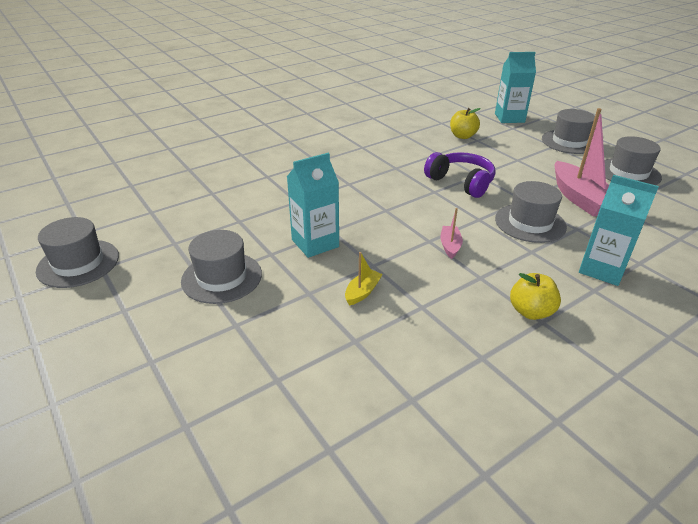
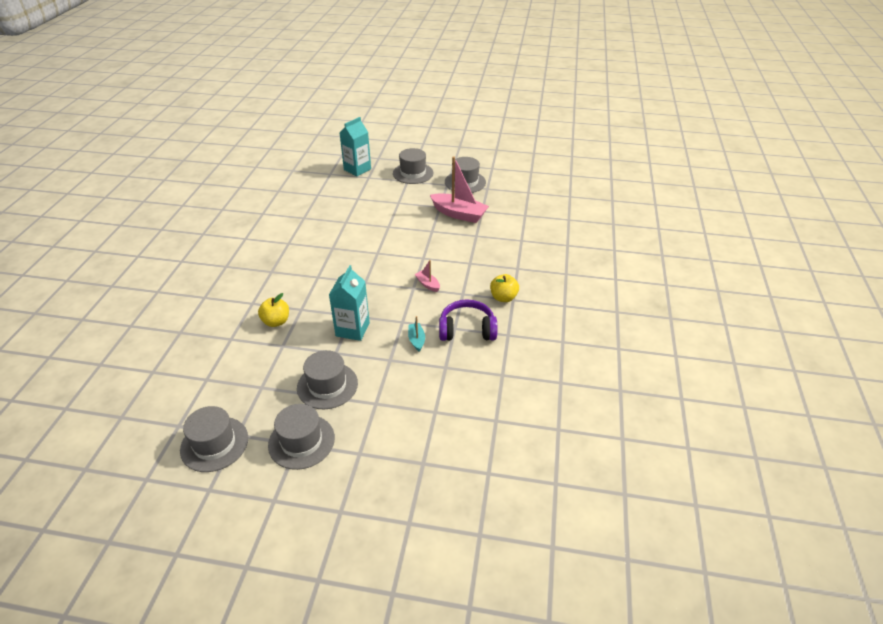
camera: 45 degrees left, 5 degrees up
(362, 292) = (416, 340): yellow boat -> turquoise boat
(461, 182) = (385, 237): purple headphones -> purple headphones (467, 330)
(462, 136) = (345, 200): yellow apple -> yellow apple (276, 322)
(530, 223) = (451, 245): grey hat -> grey hat (301, 441)
(602, 269) = (510, 254): turquoise carton -> none

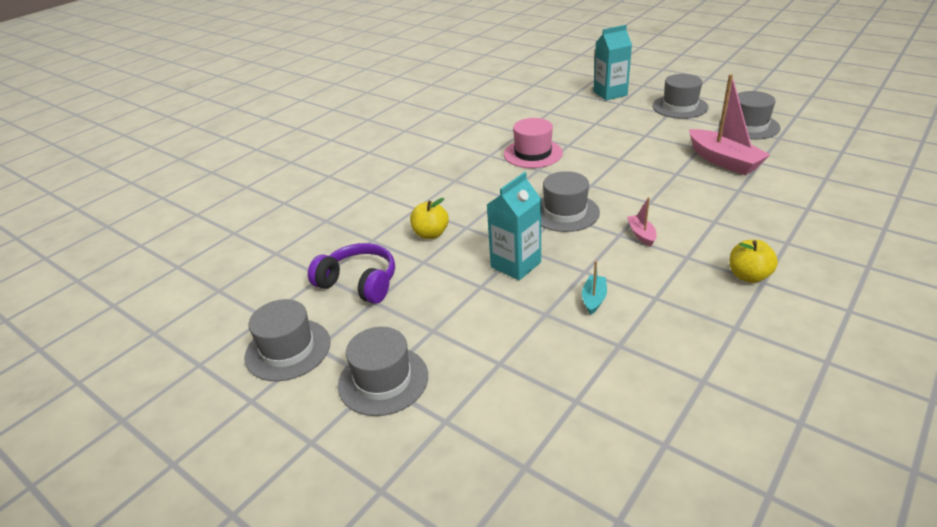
camera: 30 degrees right, 5 degrees down
(322, 235) = (533, 153): none -> pink hat
(327, 385) = (450, 322): grey hat -> grey hat (565, 212)
(467, 330) = (673, 304): purple headphones -> purple headphones (359, 283)

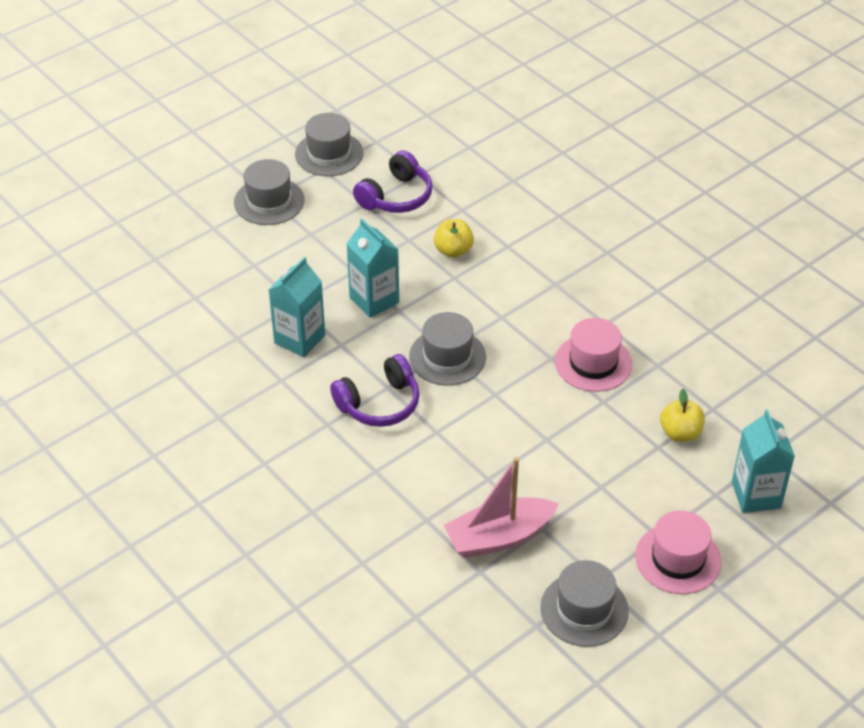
camera: 100 degrees right, 10 degrees up
(594, 299) = (299, 339): turquoise boat -> turquoise carton
(641, 234) = (379, 403): pink boat -> purple headphones
(679, 107) = (678, 559): grey hat -> pink hat
(748, 276) = (277, 456): yellow apple -> yellow apple (680, 433)

